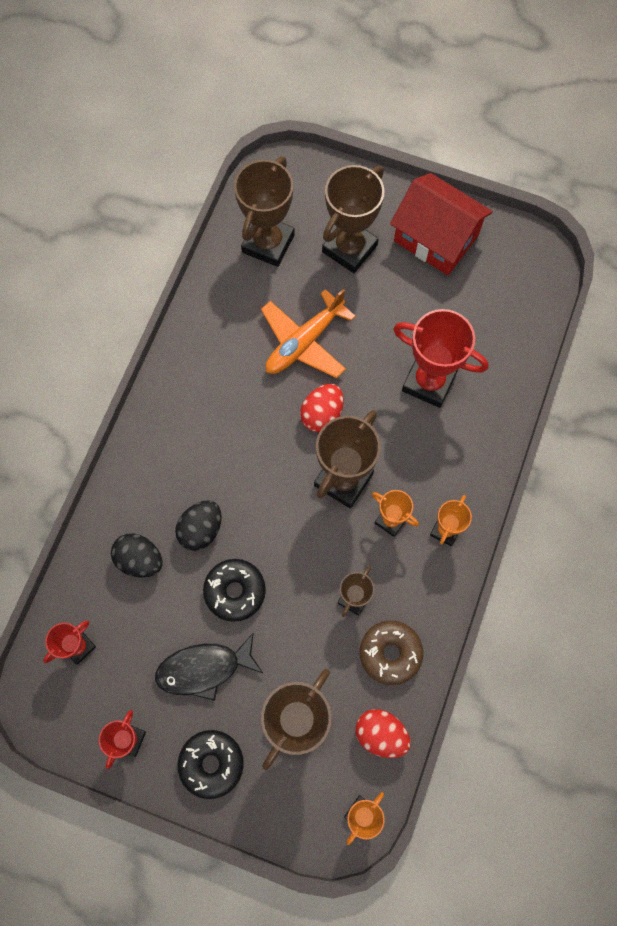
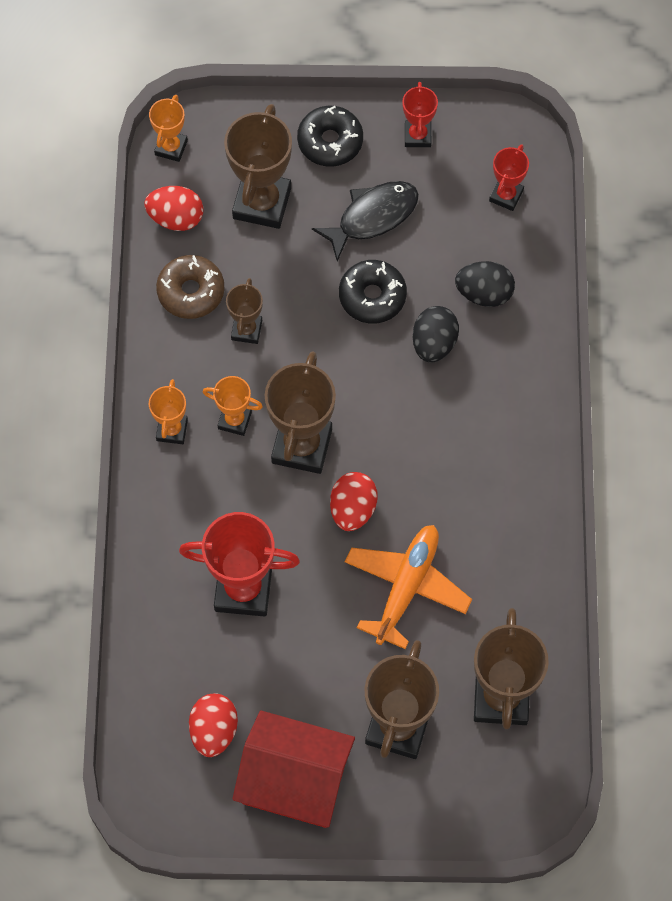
camera: 160 degrees right, 5 degrees down
(483, 289) = (214, 730): none -> red egg

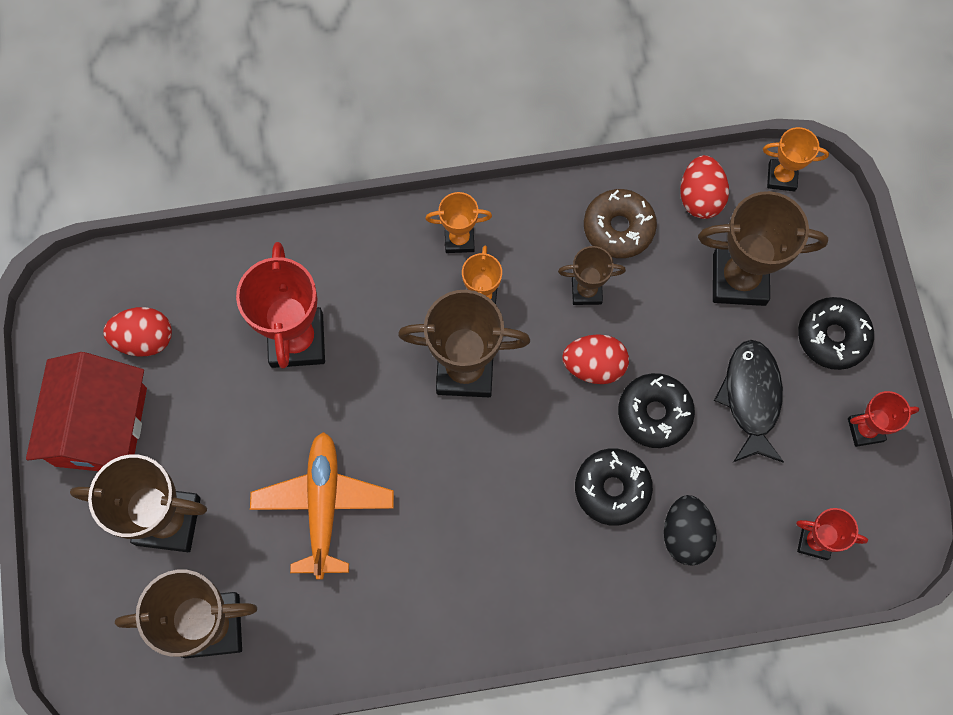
camera: 80 degrees right, 5 degrees up
(353, 509) = (402, 434): red egg -> red egg (594, 366)
(373, 217) = (751, 398): black fish -> black fish turned 135 degrees counterclockwise
(406, 587) = (323, 505): orange plane -> orange plane turned 105 degrees counterclockwise
(434, 343) = (612, 489): black egg -> black donut

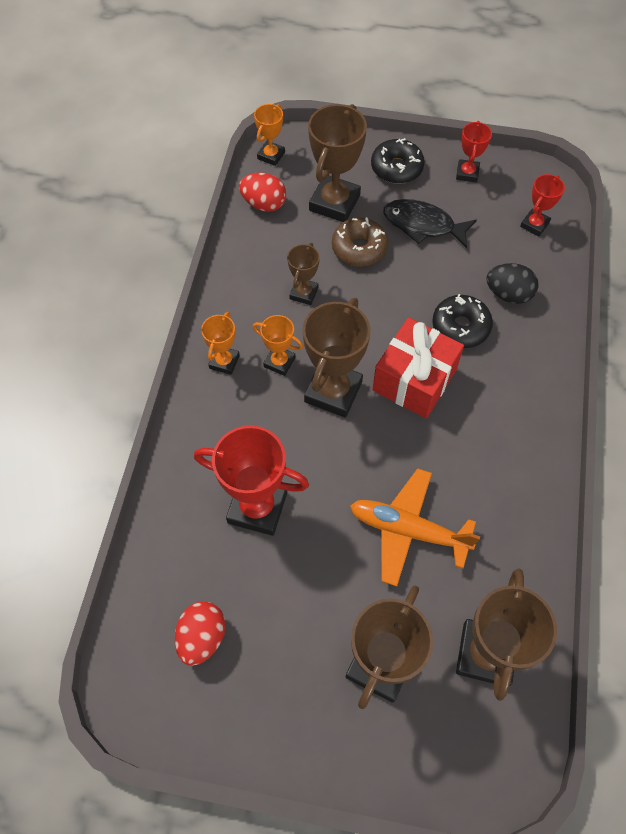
camera: 70 degrees left, 10 degrees down
(101, 426) = (270, 702): red house -> none
(515, 456) = (414, 380): none -> red gift
(594, 366) = (363, 307): red egg -> none
(618, 228) = (264, 258): brown donut -> brown donut (359, 248)
(654, 413) = (413, 283): black donut -> none

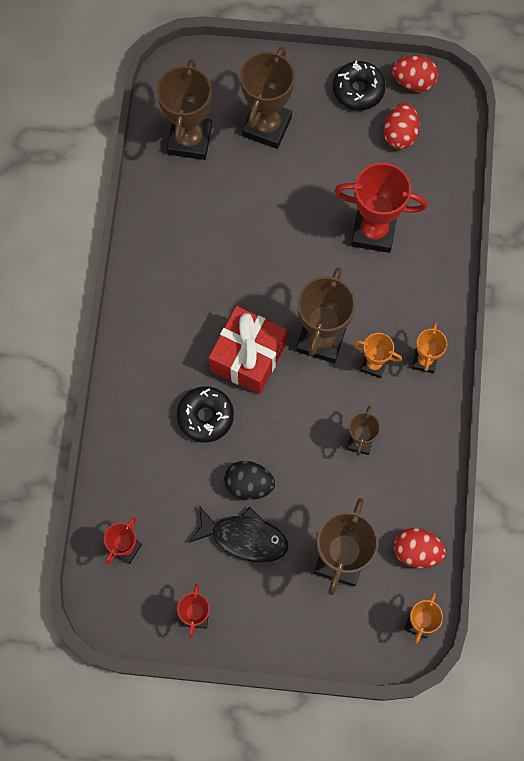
camera: 175 degrees right, 10 degrees up
(168, 719) = (413, 82): none -> red egg
(359, 248) = (309, 501): brown donut -> none
(396, 168) = (275, 616): black donut -> black donut (358, 90)
(408, 530) = (249, 223): orange plane -> none
(508, 294) = (158, 457): black egg -> black egg (249, 484)

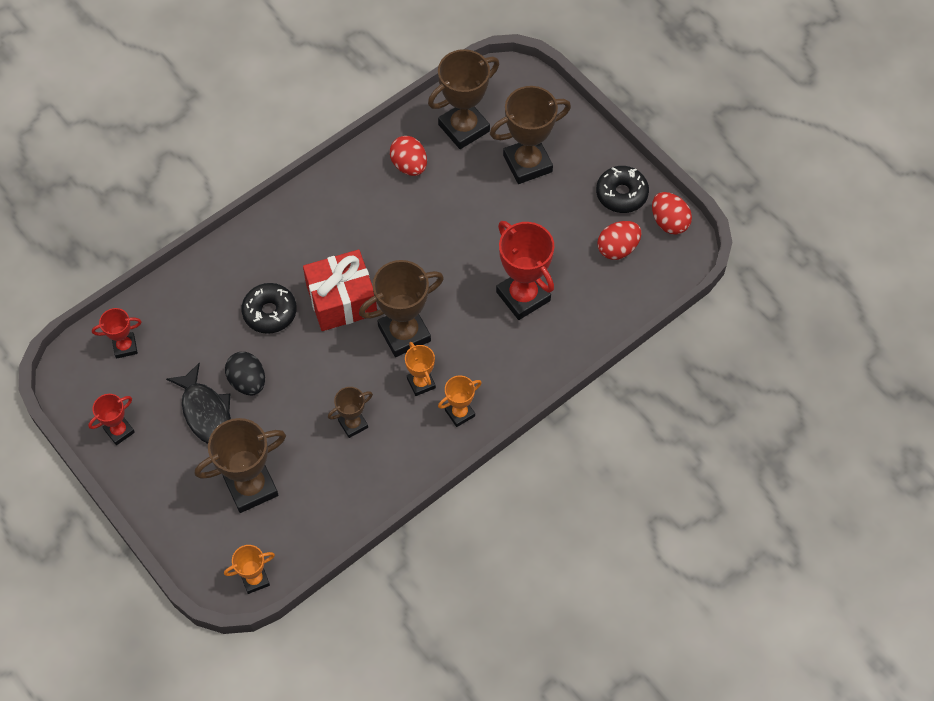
camera: 45 degrees right, 10 degrees down
(416, 551) = (307, 532): red egg -> red egg (409, 165)

